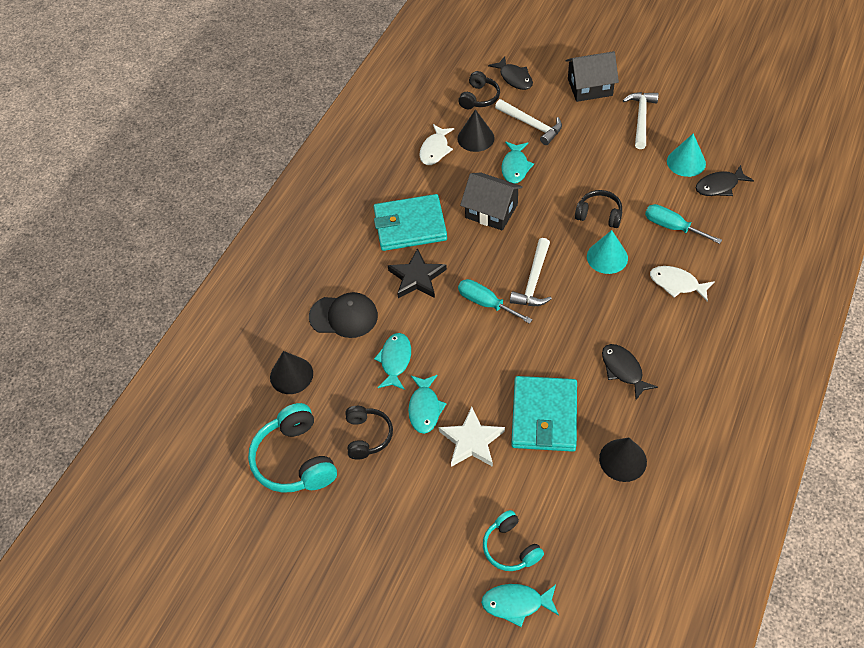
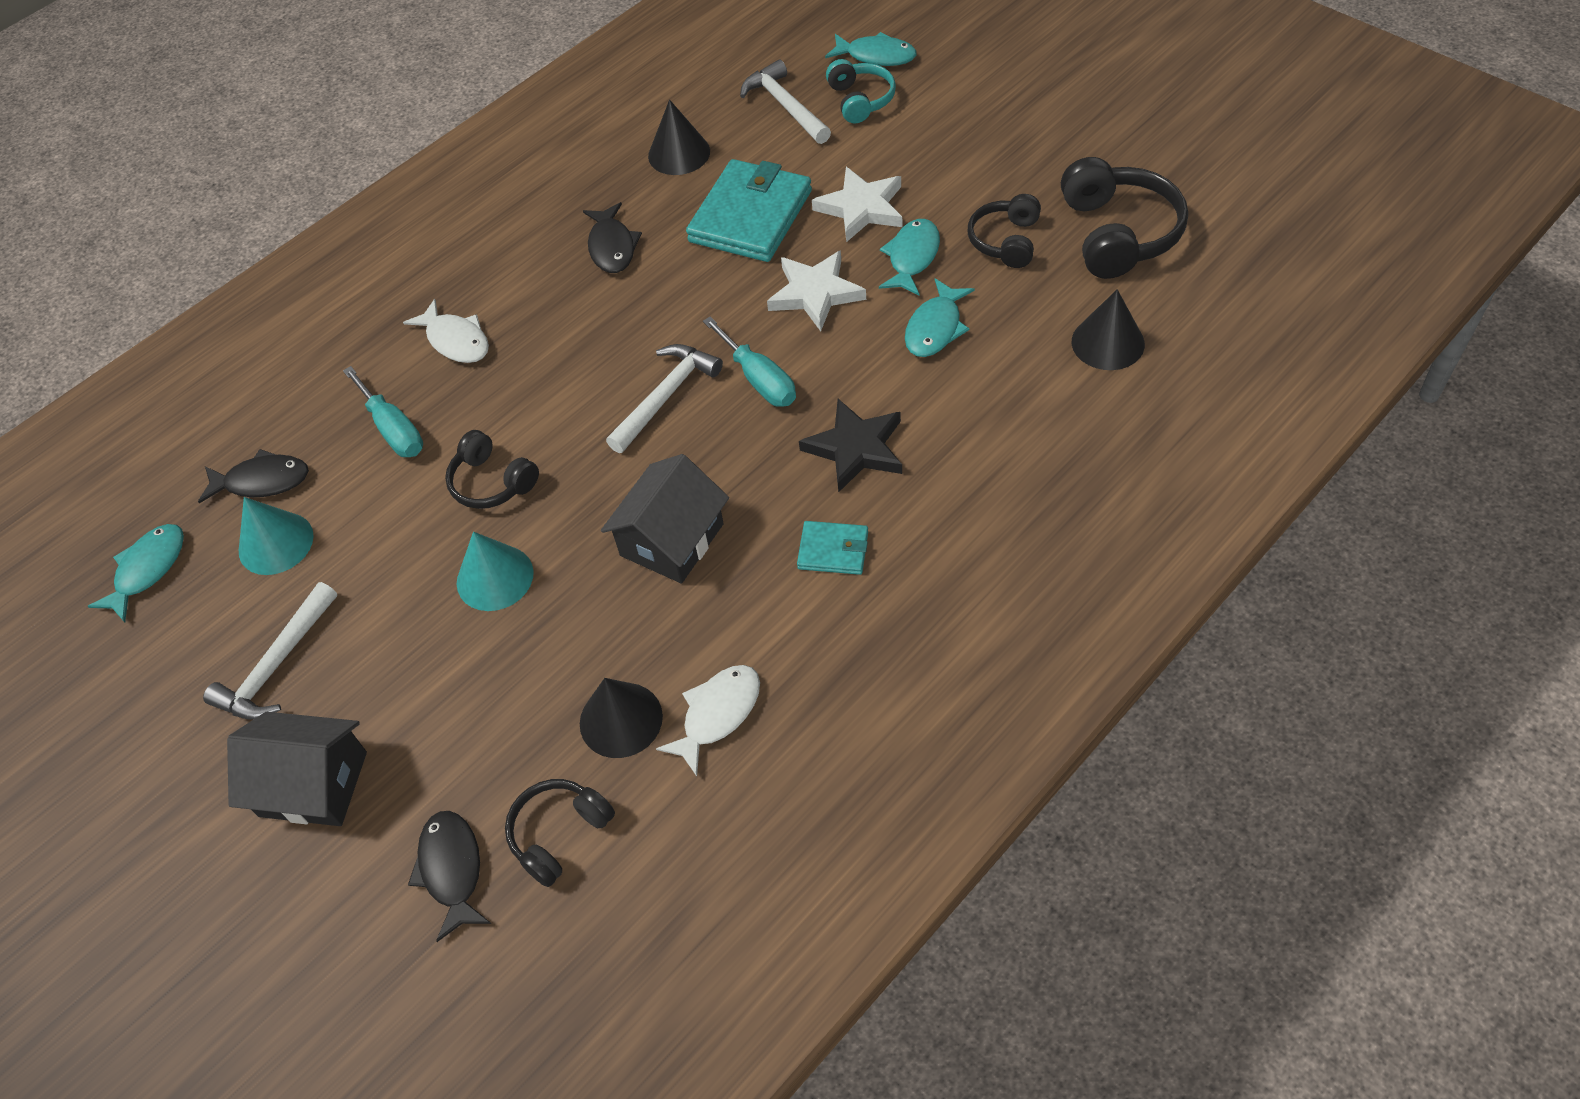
camera: 160 degrees left, 0 degrees up
(295, 459) = (1117, 234): turquoise headphones -> black headphones
(344, 316) = (1001, 413): black cap -> none
(410, 225) = (833, 550): turquoise wallet -> turquoise wallet, size x0.49
(476, 367) = (815, 293): none -> white star
(491, 211) = (672, 540): black house -> black house turned 75 degrees clockwise
(515, 167) = (580, 622): turquoise fish -> turquoise fish (148, 570)
(531, 125) = (492, 718): white hammer -> white hammer (785, 106)
(607, 257) = (528, 406): turquoise cone -> turquoise cone (495, 577)

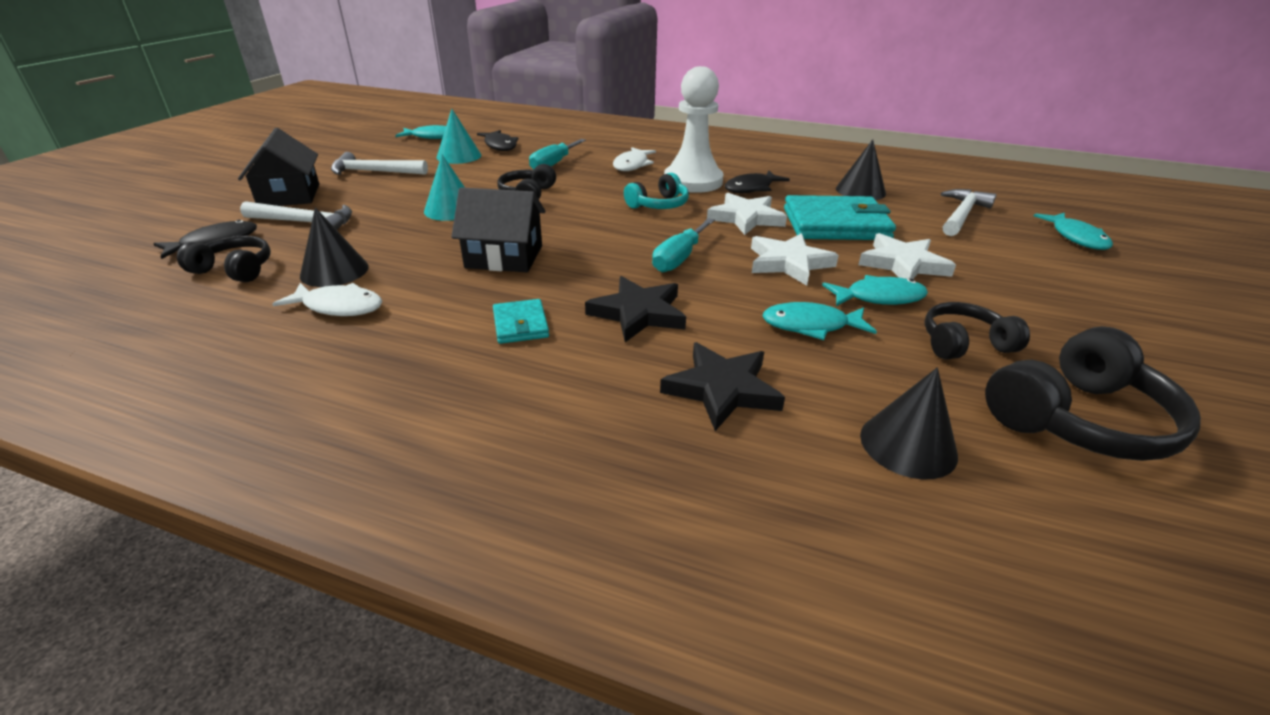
camera: 60 degrees right, 20 degrees down
(555, 295) = (693, 181): none -> white pawn
(665, 396) = (635, 229): white hammer -> white hammer (305, 222)
(692, 285) = (746, 218): none -> white star
(860, 100) = (1017, 241): turquoise headphones -> turquoise headphones (658, 205)
(1001, 427) = (722, 389): none -> black star

